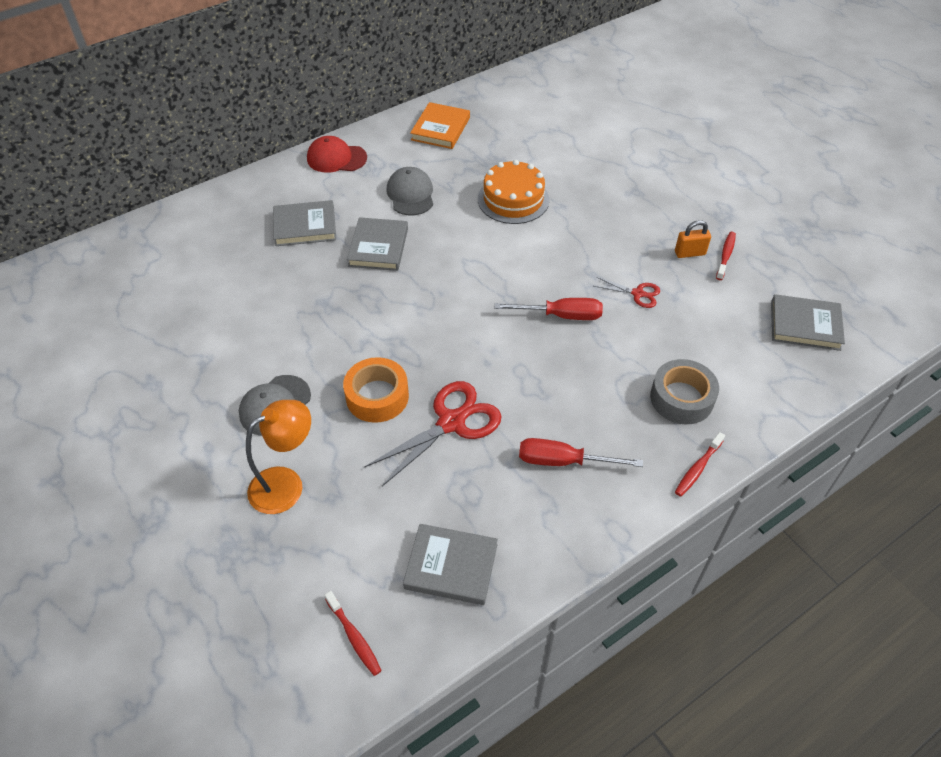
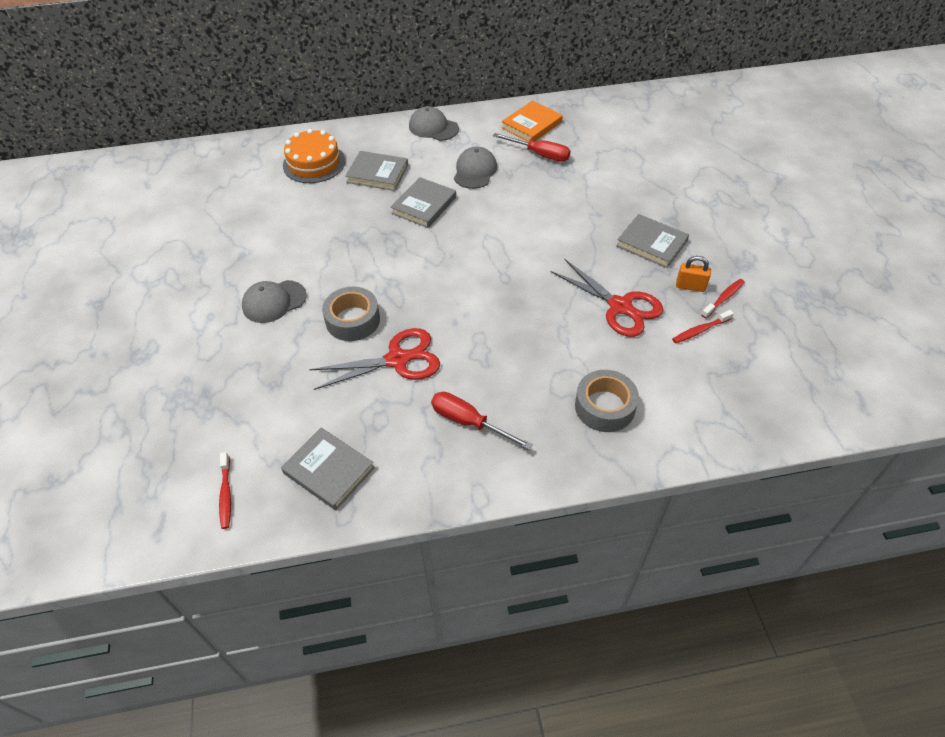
camera: 25 degrees right, 0 degrees up
(286, 484) = (247, 363): orange lamp -> none
(336, 158) = (433, 127): red cap -> grey cap
(377, 396) = (353, 320): orange tape -> grey tape
(513, 199) = (558, 197): orange cake -> orange cake (314, 163)
(561, 315) = (540, 304): red screwdriver -> red screwdriver (540, 154)
(637, 293) = (620, 306): red scissors -> red scissors, size x1.94
(697, 468) = (582, 470): red toothbrush -> red toothbrush (700, 330)
(805, 325) = (763, 382): grey book -> grey book (651, 243)

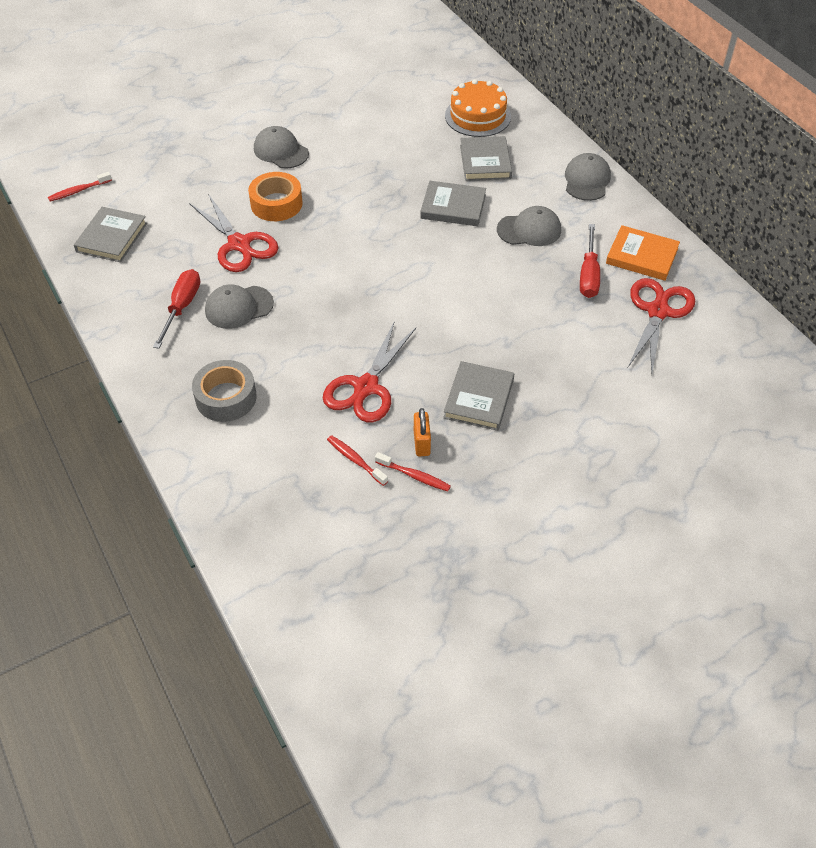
camera: 70 degrees right, 0 degrees up
(353, 320) = (276, 204): grey tape -> orange tape
(488, 376) = (239, 307): none -> grey cap
(591, 134) = (657, 312): none -> red scissors

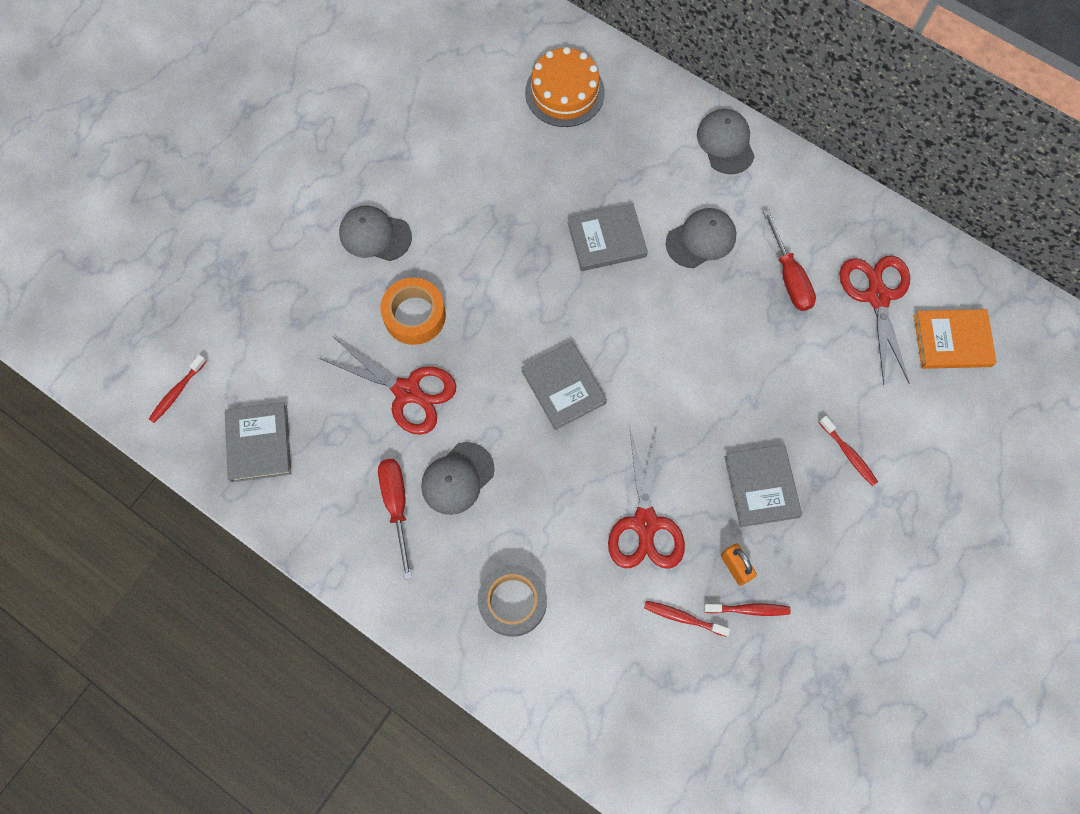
camera: 25 degrees left, 20 degrees up
(485, 162) = (607, 159): grey book -> grey book (563, 387)
(569, 404) = (848, 454): none -> red toothbrush
(642, 256) = (829, 228): orange book -> orange book (952, 341)

